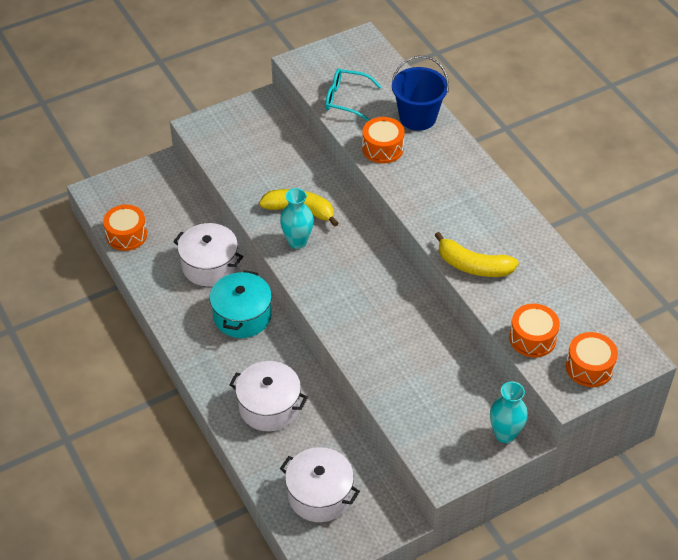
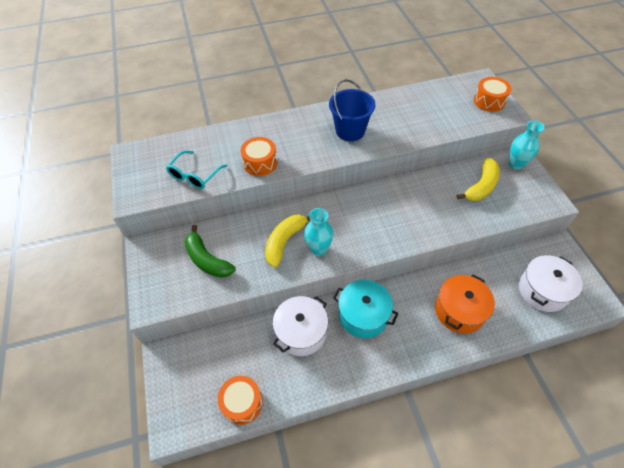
camera: 75 degrees left, 5 degrees up
(259, 153) = (207, 260): none -> green banana
(269, 406) = (459, 311): white pot -> orange pot
(417, 117) = (235, 137): blue bucket -> blue bucket (350, 131)
(473, 266) = (394, 136): yellow banana -> yellow banana (481, 186)
(532, 338) = (463, 121): orange drum -> none

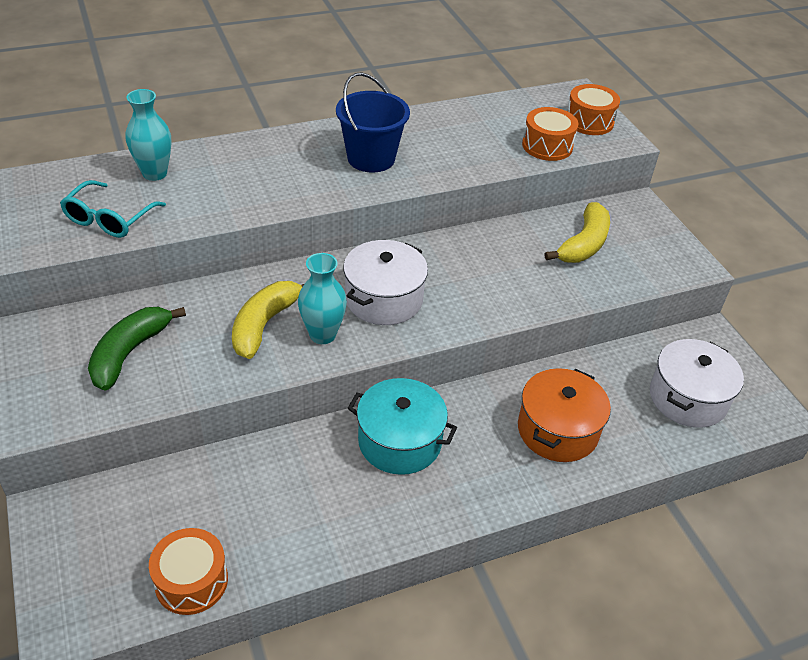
camera: 10 degrees left, 10 degrees down
(207, 260) = (129, 353): green banana -> green banana turned 75 degrees clockwise
(260, 163) = (222, 201): orange drum -> orange drum (547, 146)
(301, 332) = (294, 470): white pot -> white pot (384, 299)
(516, 164) = (636, 214): turquoise vase -> turquoise vase (155, 173)

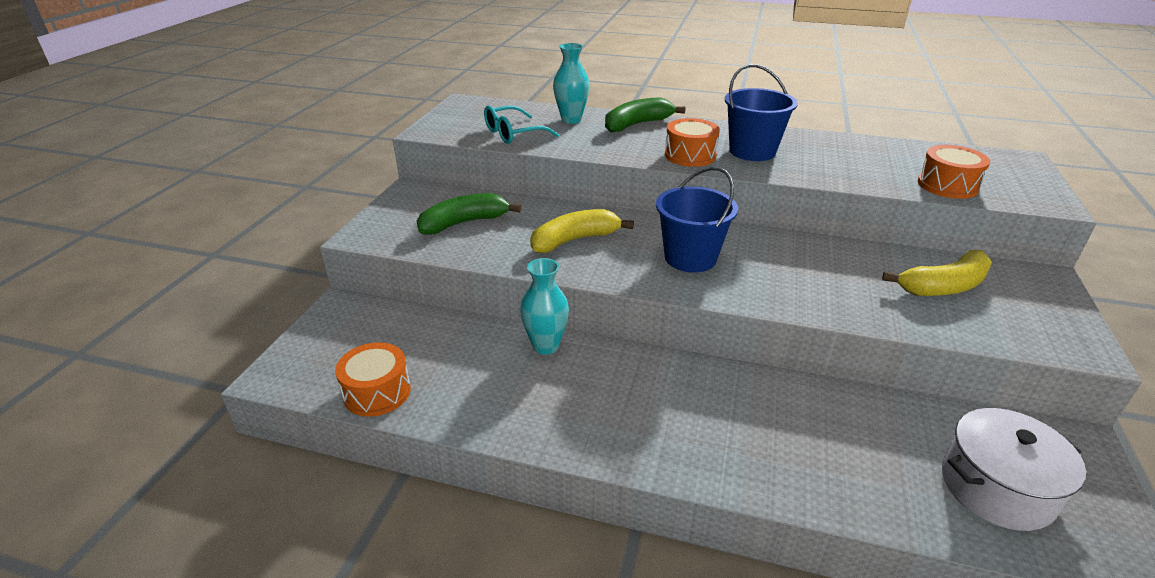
camera: 40 degrees right, 10 degrees down
(232, 157) = (637, 124): none -> green banana
(322, 335) = (613, 262): turquoise vase -> turquoise vase (545, 346)
(384, 299) = (690, 258): white pot -> blue bucket
(400, 441) = (628, 378): turquoise pot -> none
(557, 430) = (798, 442): orange pot -> none
(589, 121) = (1017, 181): orange drum -> orange drum (690, 155)

